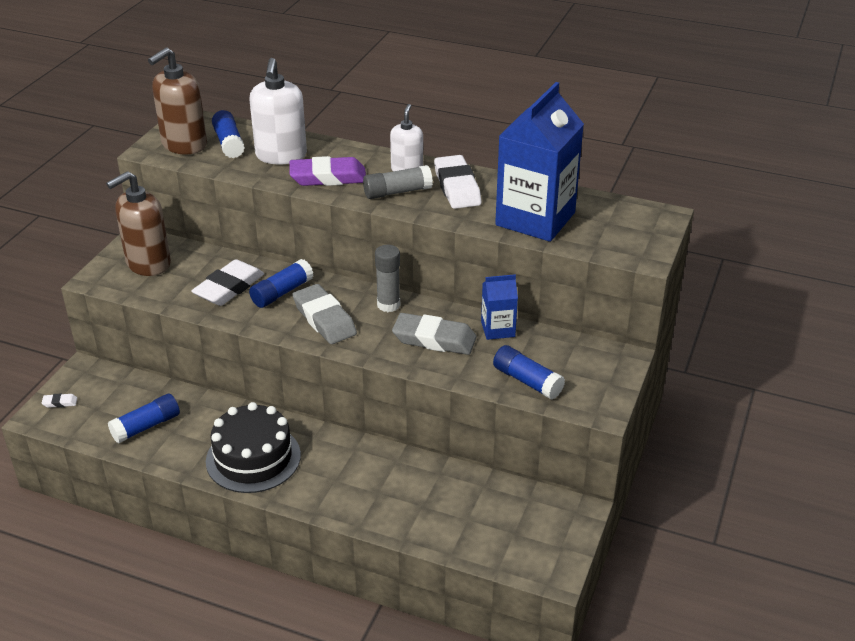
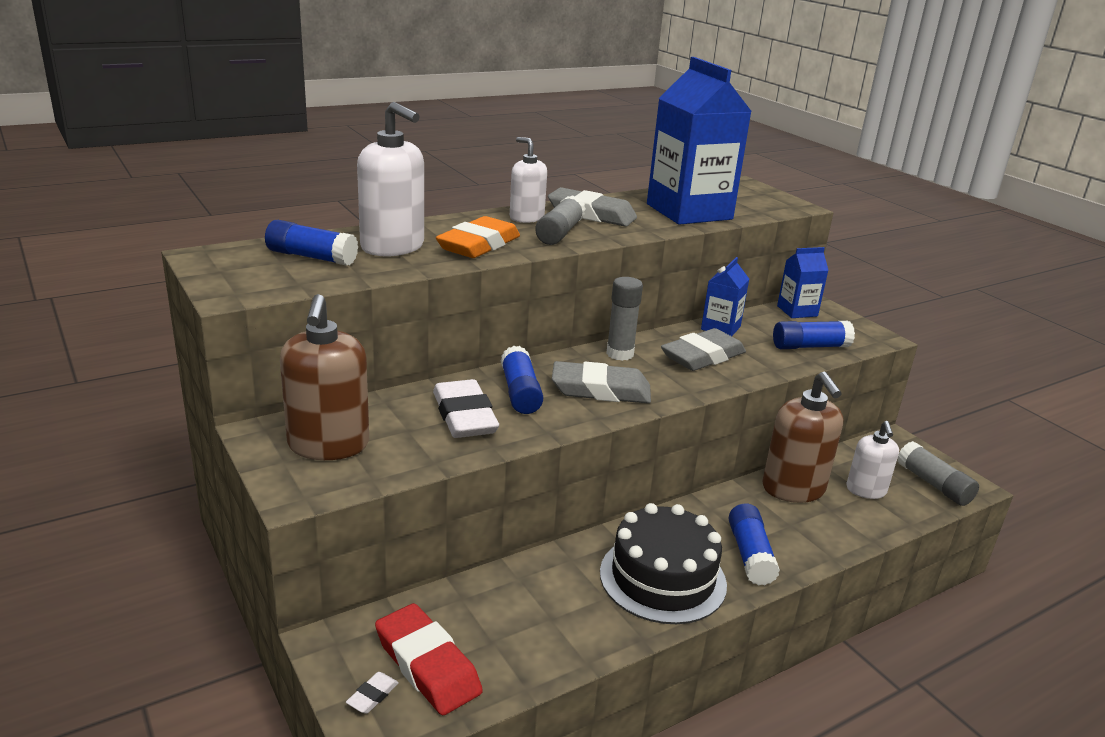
camera: 55 degrees left, 10 degrees down
(96, 408) = (427, 665): none -> red eraser
(146, 426) = (517, 635): blue glue stick -> blue glue stick (750, 555)
(184, 145) = (262, 275): brown soap dispenser -> brown soap dispenser (793, 489)
(328, 177) = (478, 245): purple eraser -> orange eraser
(457, 187) = (591, 214): white eraser -> grey eraser
(472, 516) = (866, 490): none -> white soap dispenser
(530, 552) = (933, 484): none -> grey glue stick
(591, 353) = (797, 311): none -> blue carton

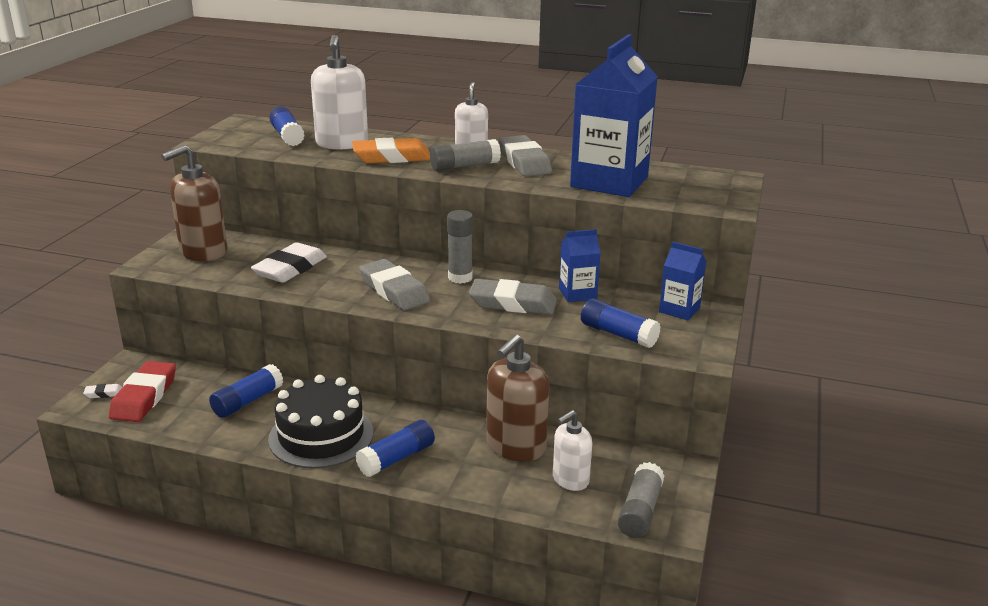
camera: 50 degrees right, 0 degrees up
(520, 392) = (347, 271): blue glue stick -> blue glue stick (247, 401)

